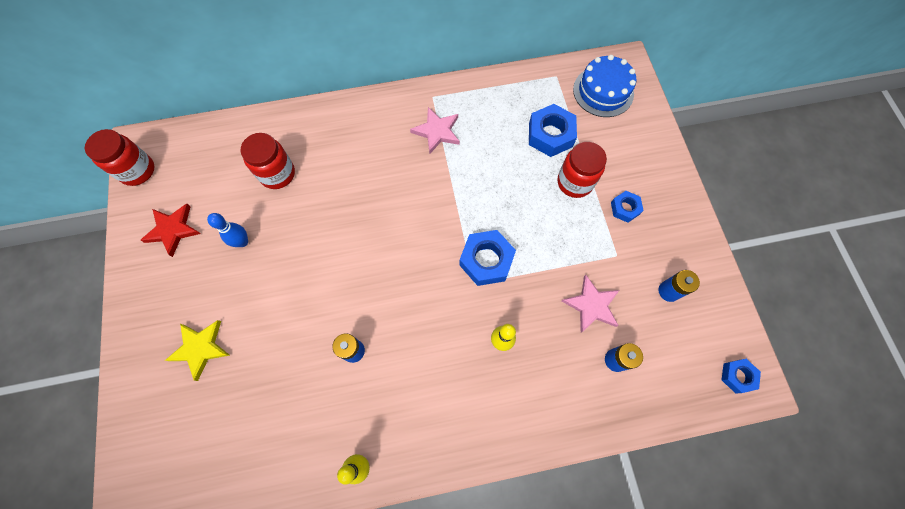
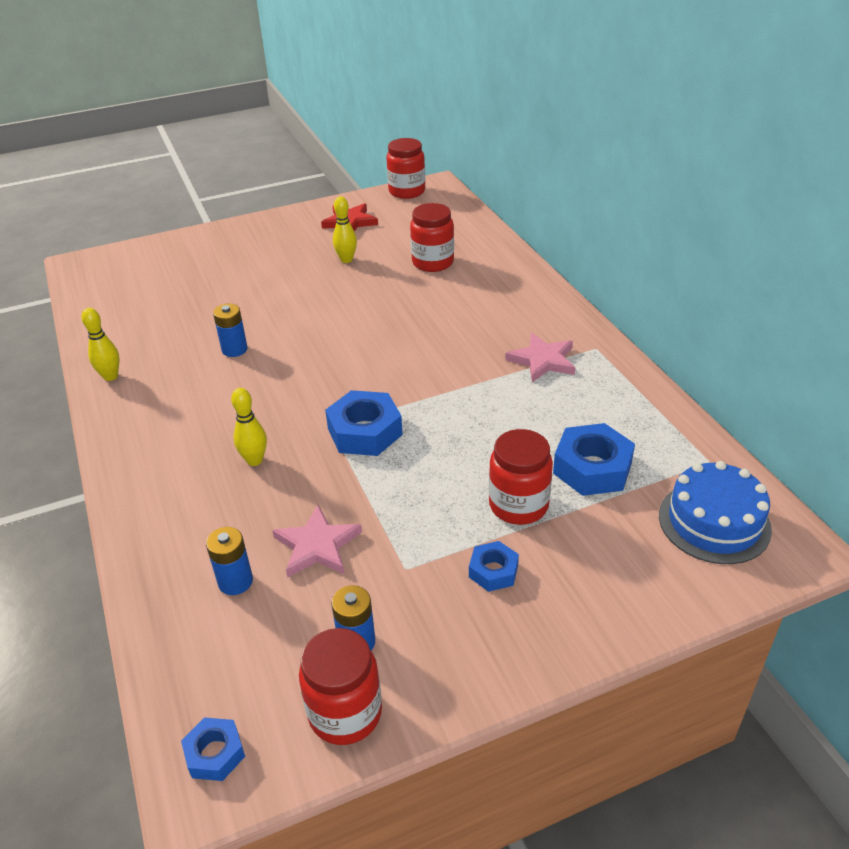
camera: 80 degrees right, 30 degrees down
(200, 348) = (232, 262): yellow star -> none
(242, 242) = (346, 260): blue bowling pin -> yellow bowling pin
(715, 303) = (345, 713): none -> red jar

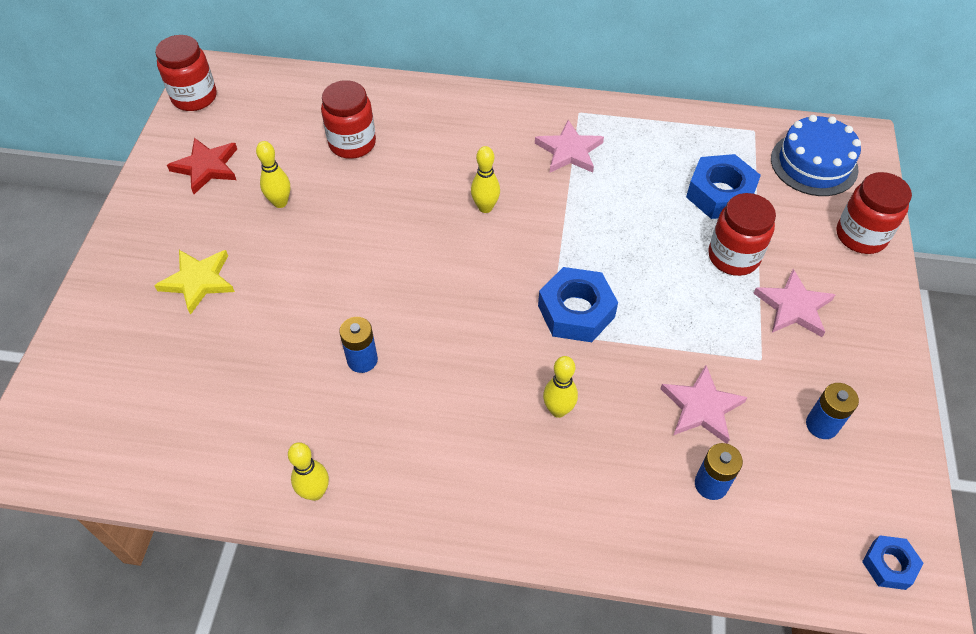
camera: 60 degrees left, 15 degrees up
(251, 261) = (198, 281): none -> yellow star
(345, 713) = (886, 462): red jar -> red jar (861, 236)
(432, 344) = (485, 207): none -> yellow bowling pin
(493, 571) = (794, 307): blue nut -> pink star

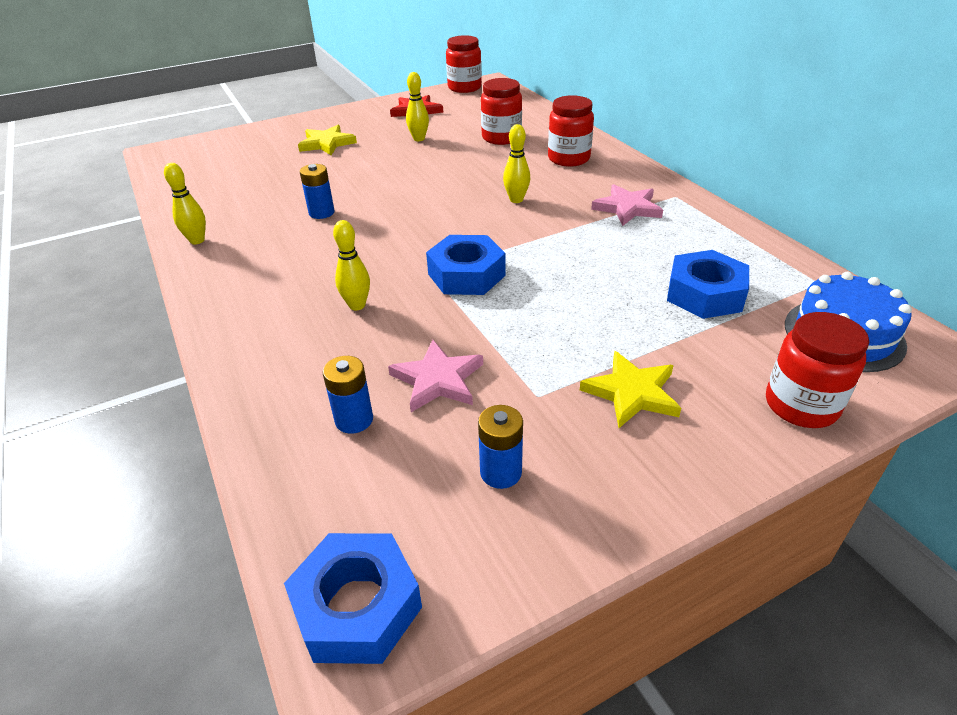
camera: 55 degrees right, 15 degrees down
(733, 257) = (640, 330): red jar -> red jar (568, 159)
(794, 307) = (632, 393): pink star -> yellow star
(889, 565) = (357, 606): blue nut -> blue nut, size x1.75

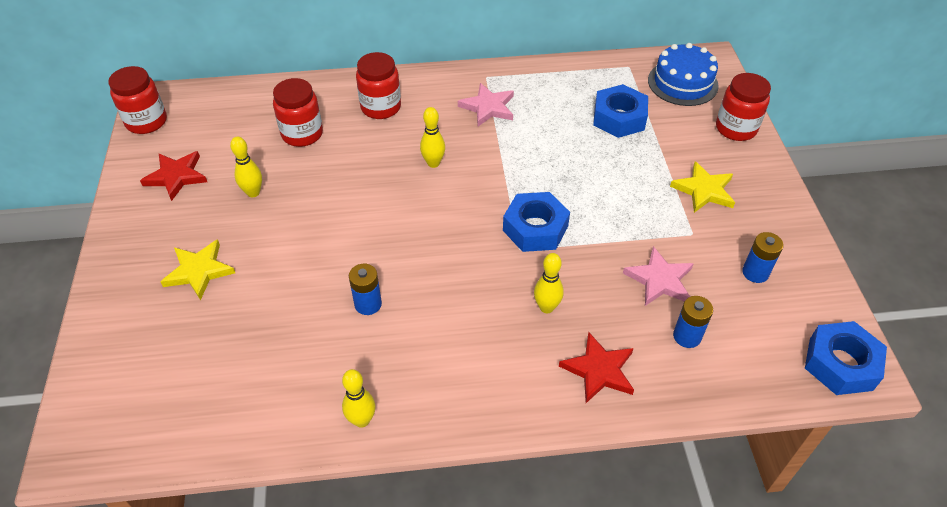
camera: 70 degrees left, 10 degrees up
(281, 358) = (599, 370): none -> red star

